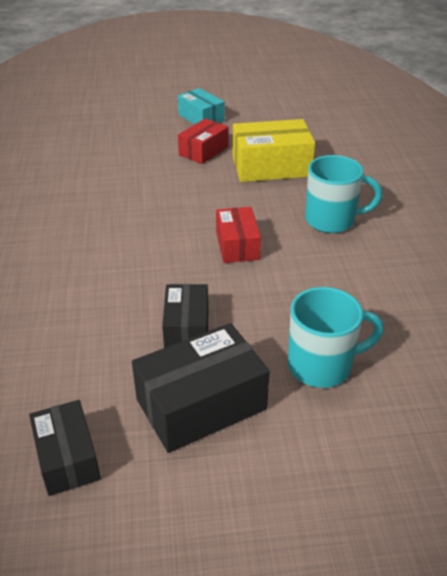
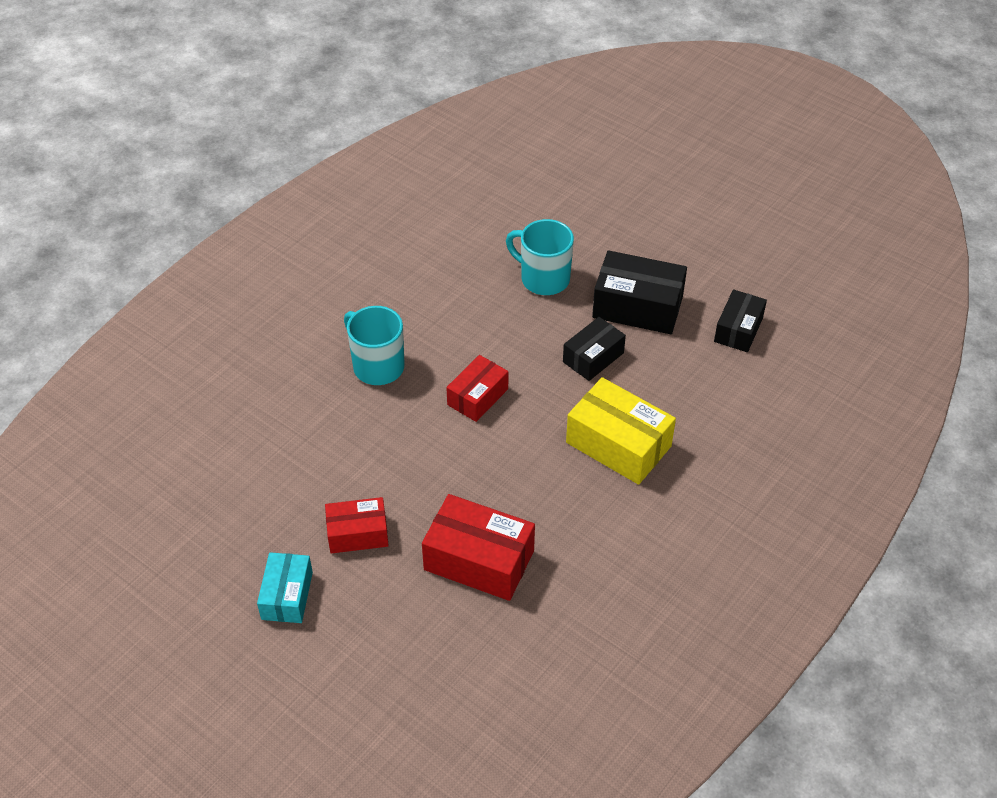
camera: 135 degrees left, 10 degrees up
(117, 176) = (479, 560): none -> red box
(271, 166) = (331, 460): yellow box -> yellow box (618, 444)

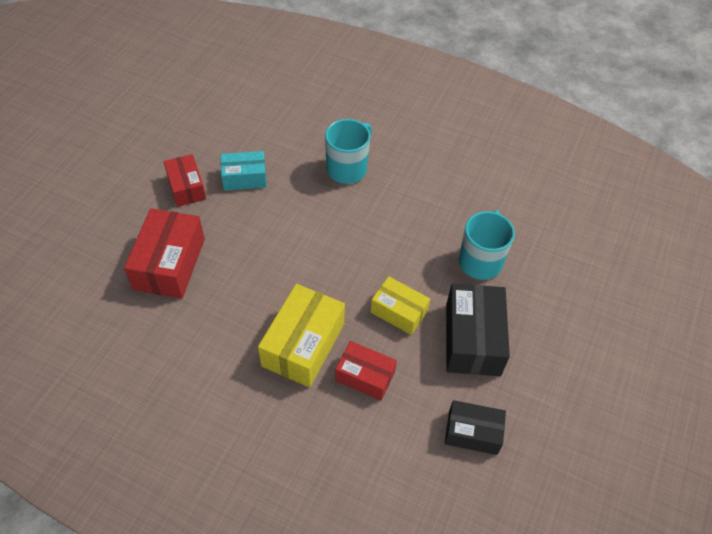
camera: 75 degrees right, 5 degrees up
(287, 595) = (130, 160): turquoise box -> turquoise box (244, 178)
(477, 397) = (332, 236): red box -> red box (365, 376)
(593, 357) = (398, 312): black box -> yellow box

